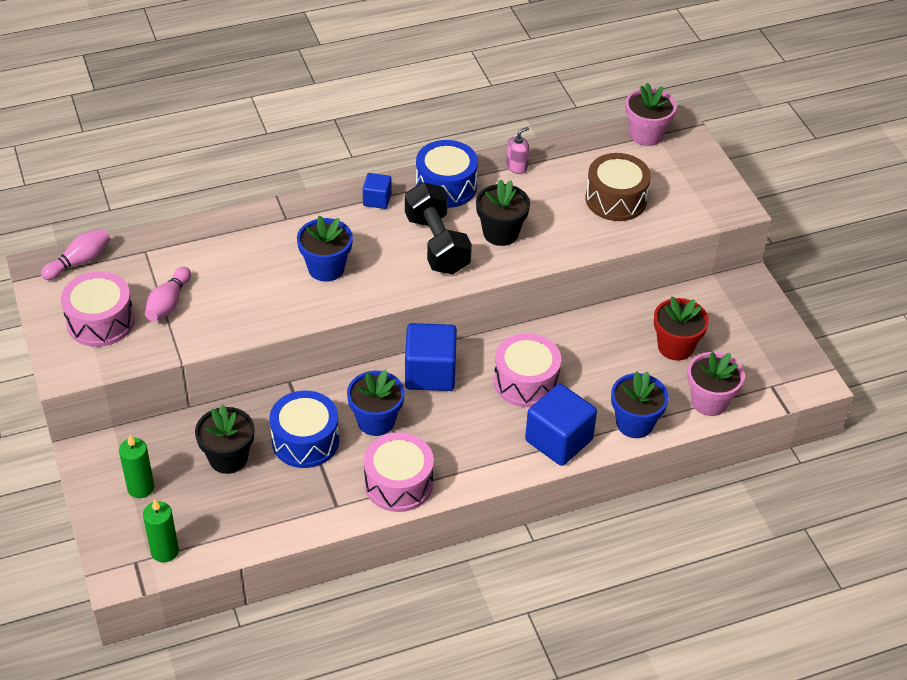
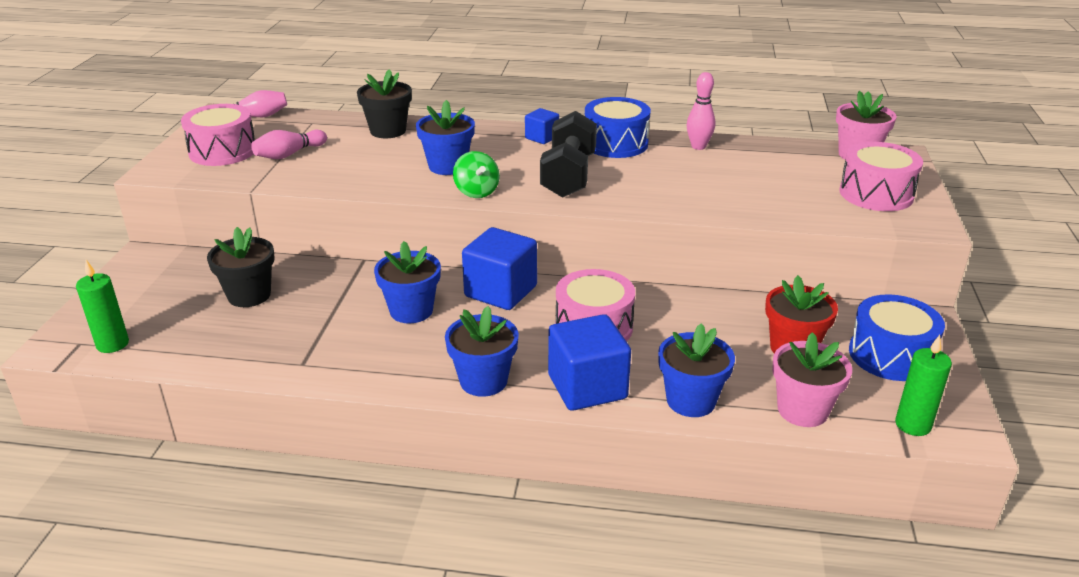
camera: 30 degrees right, 15 degrees down
(141, 488) = (153, 292): green candle -> green candle (913, 425)
(305, 441) = (330, 305): blue drum -> blue drum (890, 355)
(377, 292) = (476, 192): none -> green spinning top
(398, 483) = (381, 367): pink drum -> pink drum (876, 194)
(483, 465) = (483, 381): none -> blue flower pot
(500, 233) = (640, 183): black flower pot -> black flower pot (388, 131)
(516, 167) = (698, 147): pink soap dispenser -> pink bowling pin
(616, 199) = (787, 189): brown drum -> none

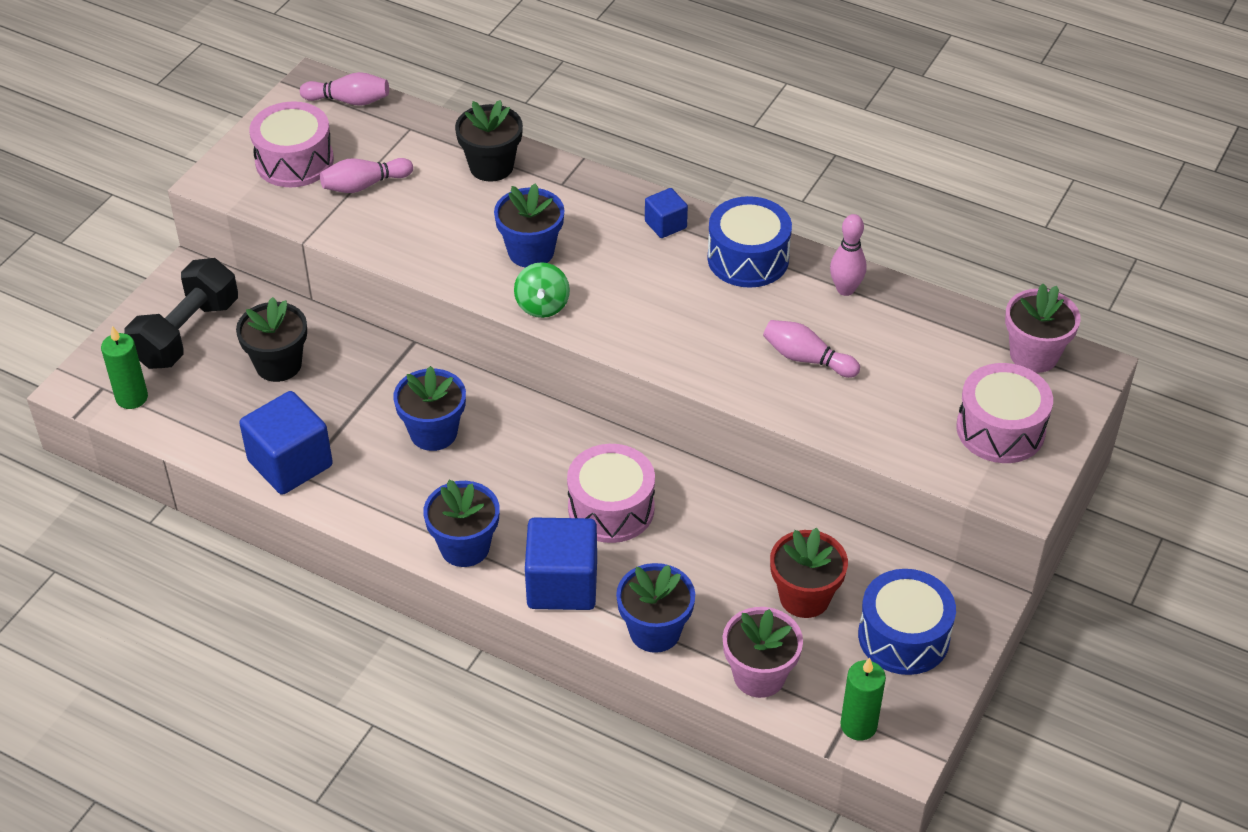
camera: 20 degrees right, 15 degrees up
(500, 291) = (538, 430): blue cube -> blue cube (290, 463)
(568, 176) = (659, 304): black dumbbell -> black dumbbell (187, 333)
(703, 184) = (806, 359): none -> pink bowling pin

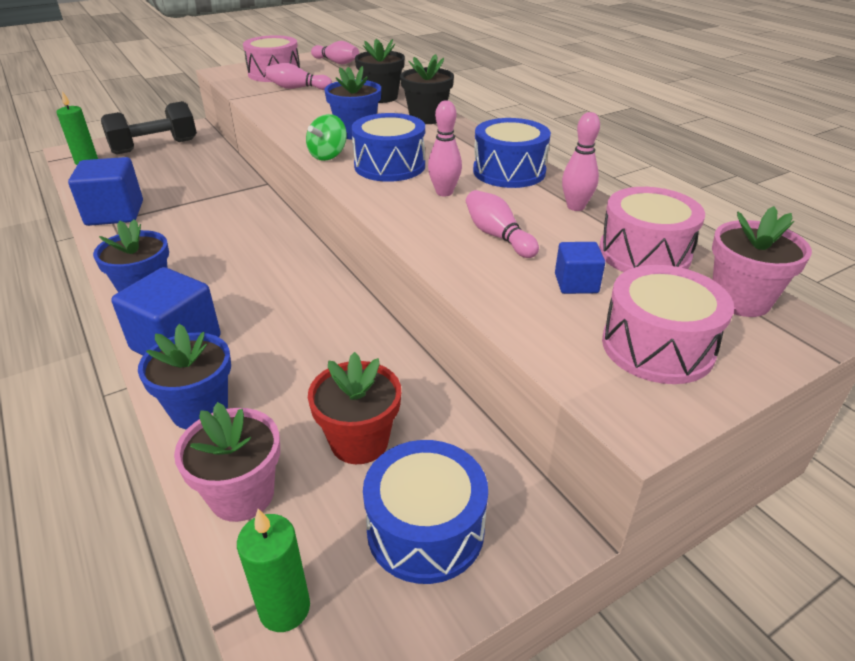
camera: 30 degrees right, 10 degrees down
(278, 365) = (179, 171): black flower pot -> black flower pot (427, 118)
(433, 433) = (216, 226): blue flower pot -> none
(611, 508) = (274, 309): pink drum -> pink drum (644, 253)
(623, 297) = (389, 166): none -> blue drum
(665, 225) = (465, 142): blue cube -> blue cube (576, 283)
(712, 317) = (444, 192): none -> pink bowling pin

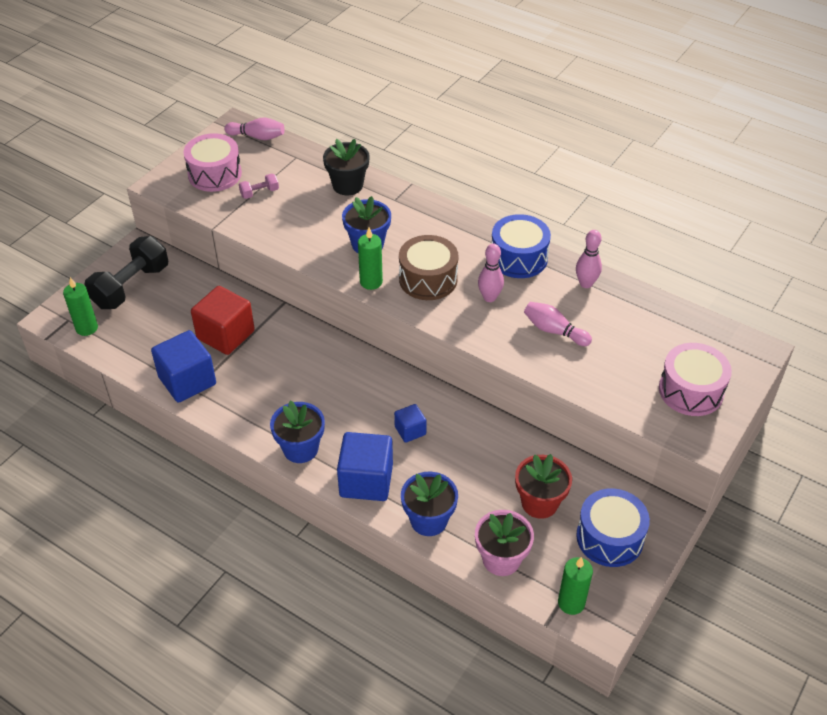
camera: 25 degrees left, 10 degrees up
(188, 192) = (225, 335): none -> red cube
(297, 88) = (259, 193): pink bowling pin -> pink dumbbell
(328, 155) = (371, 282): green spinning top -> green candle
(389, 166) = (428, 279): blue drum -> brown drum
(427, 118) = (409, 205): black flower pot -> none
(576, 283) = (624, 357): blue cube -> blue cube (410, 430)
(644, 253) = (650, 316): pink drum -> none
(740, 300) = (718, 338): pink flower pot -> none

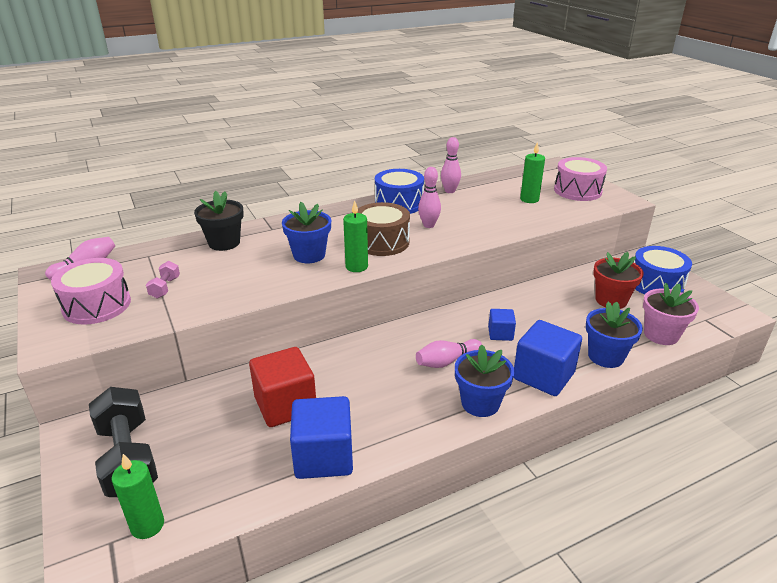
camera: 60 degrees left, 15 degrees down
(554, 331) = (486, 214): pink bowling pin -> pink bowling pin (446, 361)
(571, 603) = (713, 318): green candle -> green candle (529, 199)

